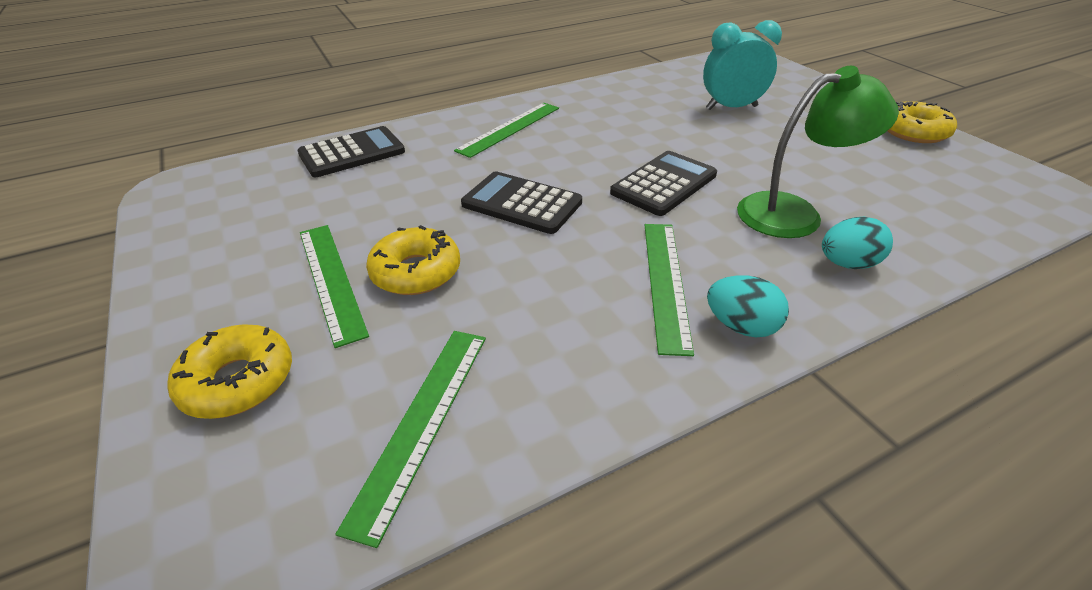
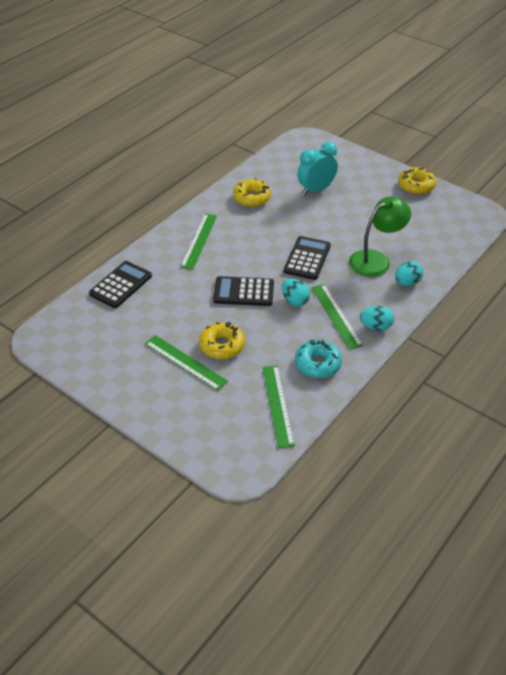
camera: 25 degrees left, 5 degrees up
(238, 381) = (190, 416): yellow donut -> yellow donut (252, 198)
(570, 362) = (317, 364): none -> turquoise donut
(600, 237) = (295, 301): none -> turquoise egg

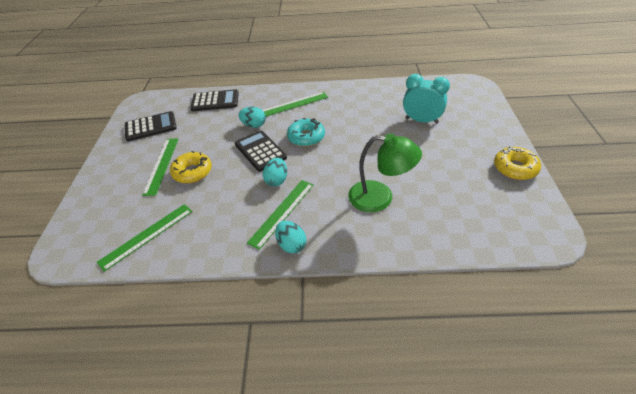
camera: 55 degrees right, 0 degrees up
(252, 198) = (368, 100): yellow donut -> none
(307, 258) = (333, 160): black calculator -> black calculator (151, 127)
(317, 364) = (213, 233): turquoise donut -> turquoise donut (306, 137)
(407, 282) = (374, 234): turquoise egg -> turquoise egg (254, 125)

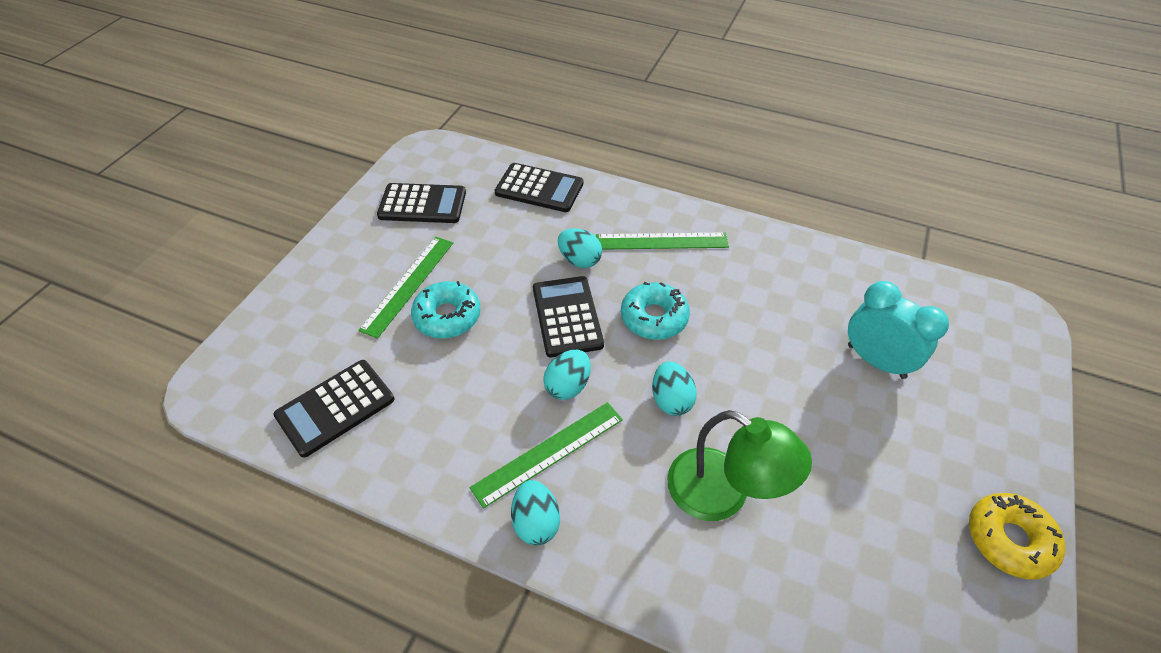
camera: 20 degrees right, 5 degrees up
(147, 236) = (335, 408): green ruler -> black calculator
(192, 172) = (447, 316): yellow donut -> turquoise donut
(333, 168) = (671, 400): none -> turquoise egg

